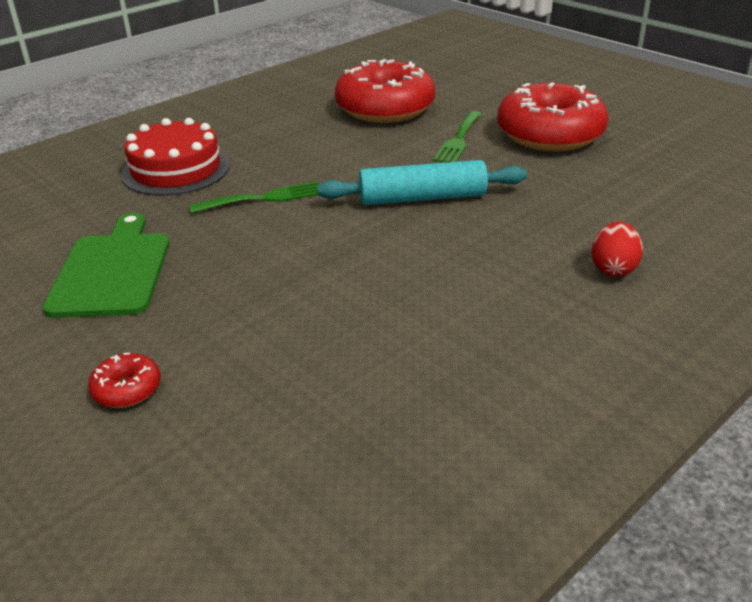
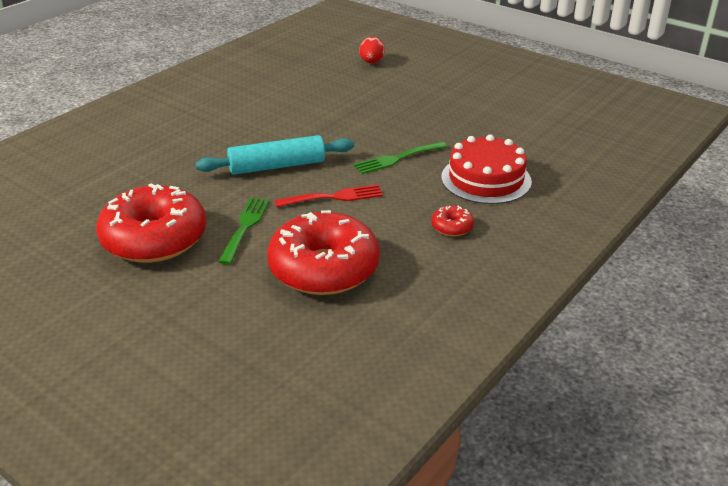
camera: 170 degrees right, 0 degrees up
(112, 271) = (460, 109): green cutting board -> none
(127, 389) = (405, 68): red donut -> red donut (452, 227)
(359, 161) = (334, 197): none -> red fork
(613, 269) = (159, 127): red egg -> red egg (371, 62)

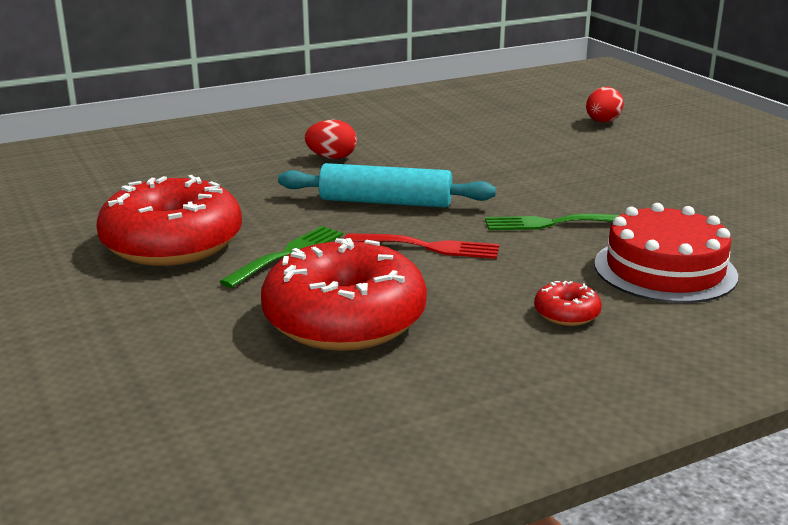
camera: 25 degrees right, 10 degrees down
(207, 134) = (331, 158): none -> red egg

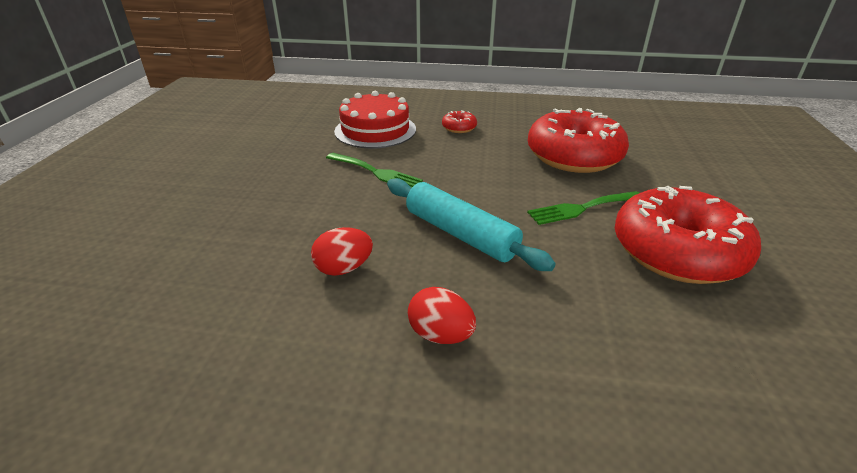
camera: 145 degrees left, 10 degrees up
(429, 247) = (478, 182): red fork -> none
(602, 122) = (82, 269): red egg -> red egg (344, 268)

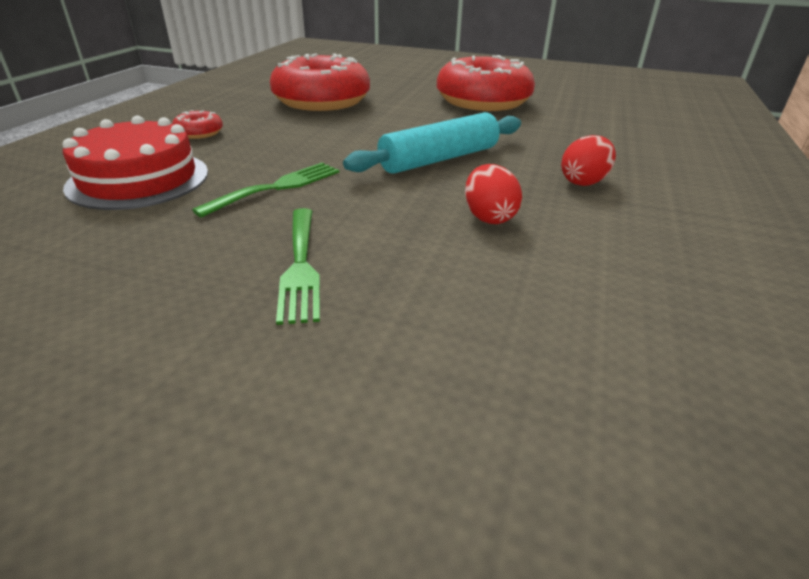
camera: 80 degrees left, 0 degrees up
(581, 208) = (415, 114): green fork -> green fork (300, 266)

